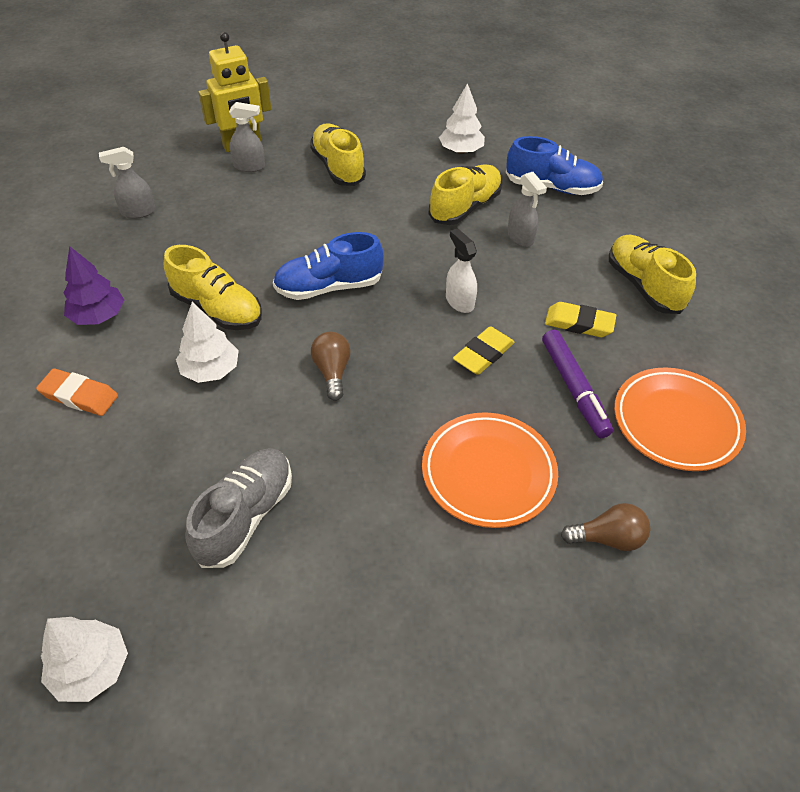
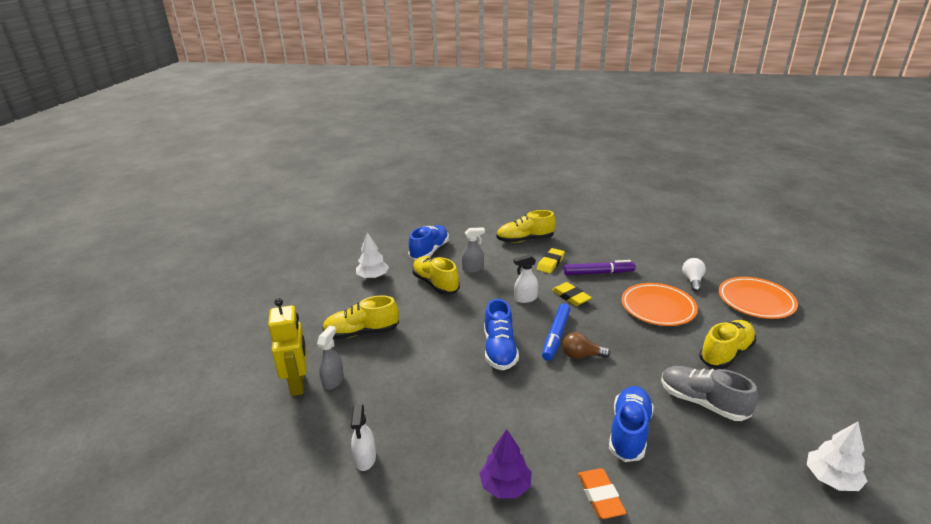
camera: 75 degrees left, 20 degrees down
(79, 396) = (600, 496): orange eraser -> orange eraser turned 45 degrees counterclockwise
(138, 212) = (365, 459): grey spray bottle -> white spray bottle
(181, 425) = (629, 432): none -> blue shoe
(210, 370) = (576, 414): white tree -> none
(217, 309) = (511, 408): yellow shoe -> yellow shoe (726, 353)
(372, 341) = (556, 336): none -> blue marker
(607, 538) = (692, 281): brown light bulb -> white light bulb
(676, 423) = (621, 250): orange plate -> orange plate (755, 301)

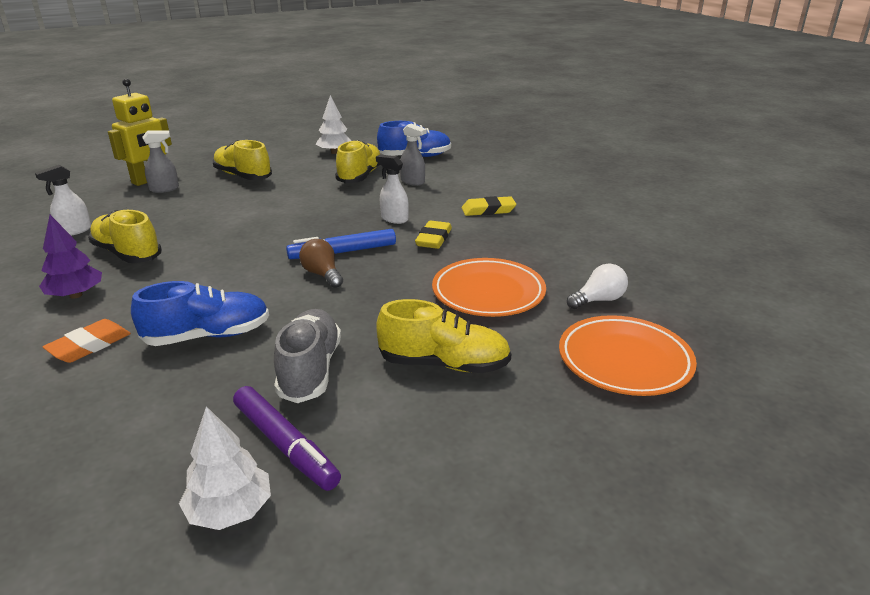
camera: 50 degrees right, 0 degrees up
(499, 350) = (283, 234): blue shoe -> none
(525, 240) = (515, 185): yellow shoe -> yellow shoe (127, 254)
(598, 273) = (511, 239): purple marker -> purple marker (285, 445)

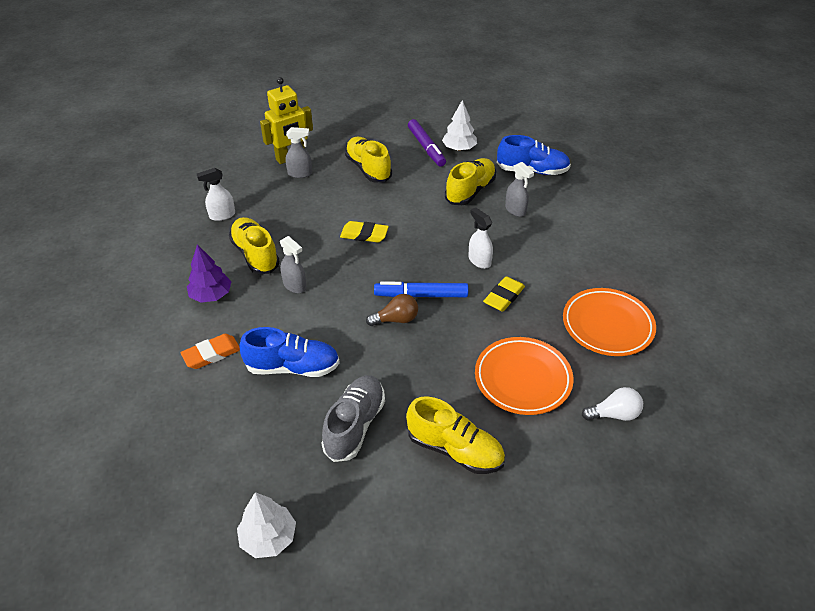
camera: 20 degrees right, 15 degrees up
(187, 269) = (295, 286): none -> grey spray bottle
(285, 445) = (317, 493): purple marker -> purple marker (426, 147)
(322, 274) = (396, 319): brown light bulb -> brown light bulb turned 90 degrees clockwise
(488, 210) = (569, 268): yellow eraser -> yellow eraser (364, 235)
(624, 361) = (600, 490): orange plate -> orange plate (607, 325)

